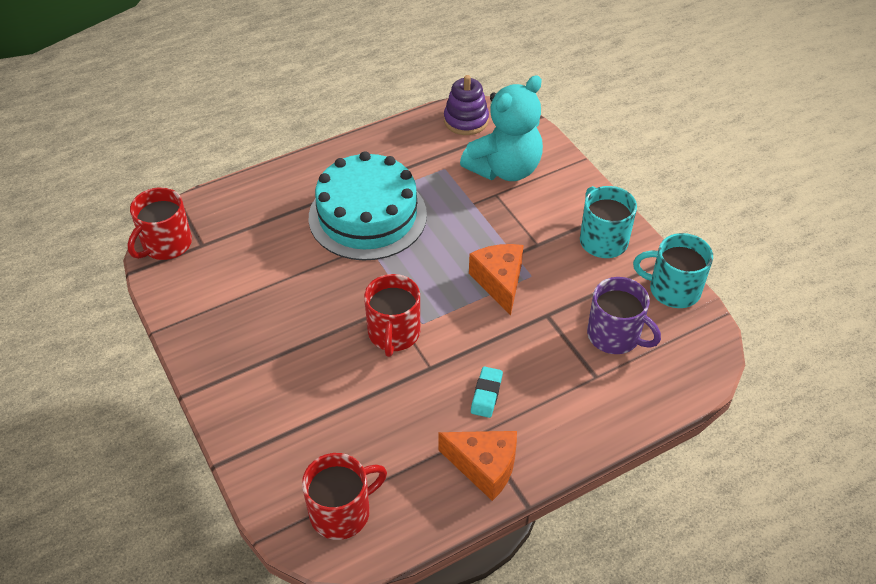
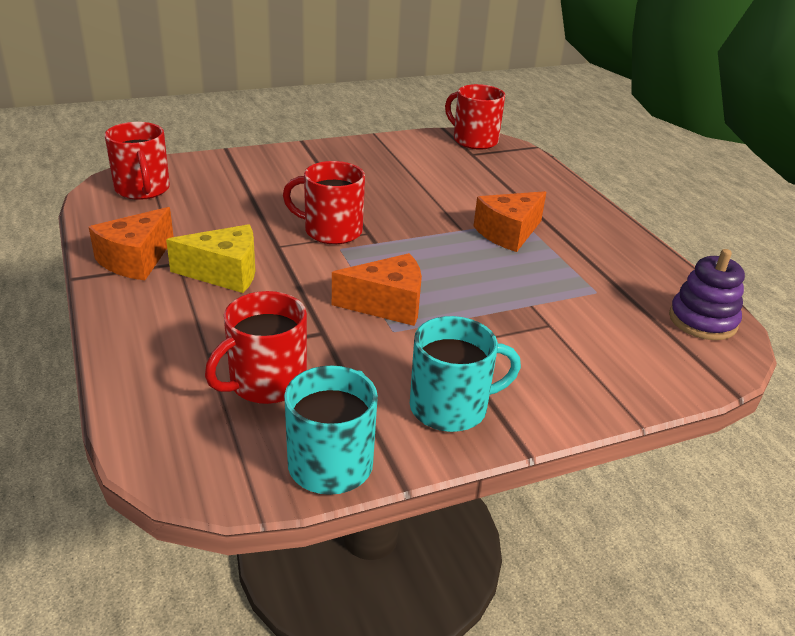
camera: 95 degrees right, 15 degrees down
(367, 216) = (508, 233): turquoise cake -> orange cheese
(486, 394) = (225, 273): turquoise eraser -> yellow cheese
(505, 169) = (602, 340): turquoise teddy bear -> none
(615, 335) = (266, 382): purple mug -> red mug

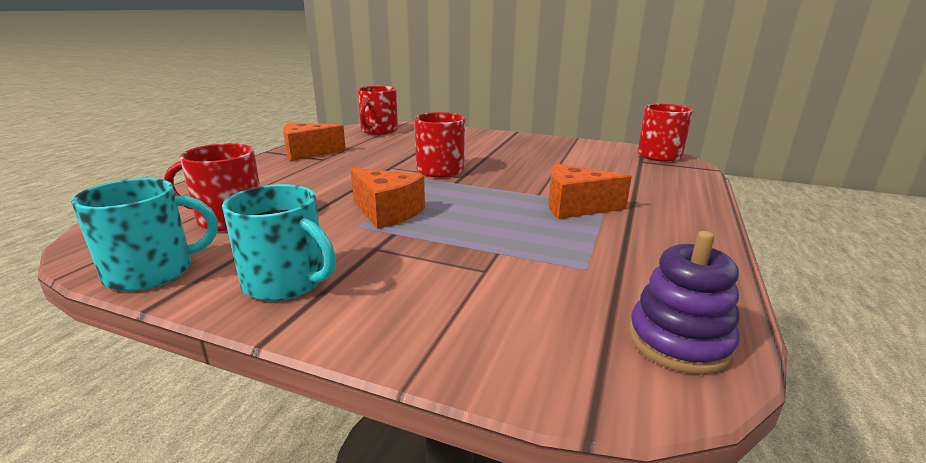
camera: 45 degrees right, 10 degrees down
(225, 273) = (333, 169): yellow cheese -> none

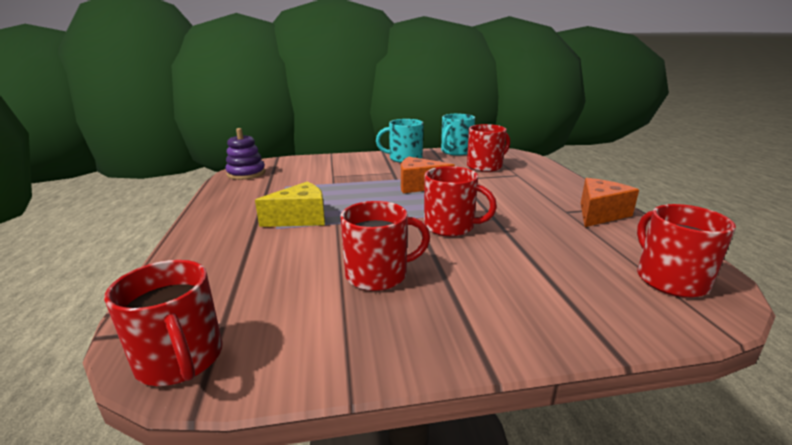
camera: 150 degrees right, 0 degrees up
(533, 159) = (378, 275): none -> red mug
(576, 207) = (300, 218): orange cheese -> yellow cheese

